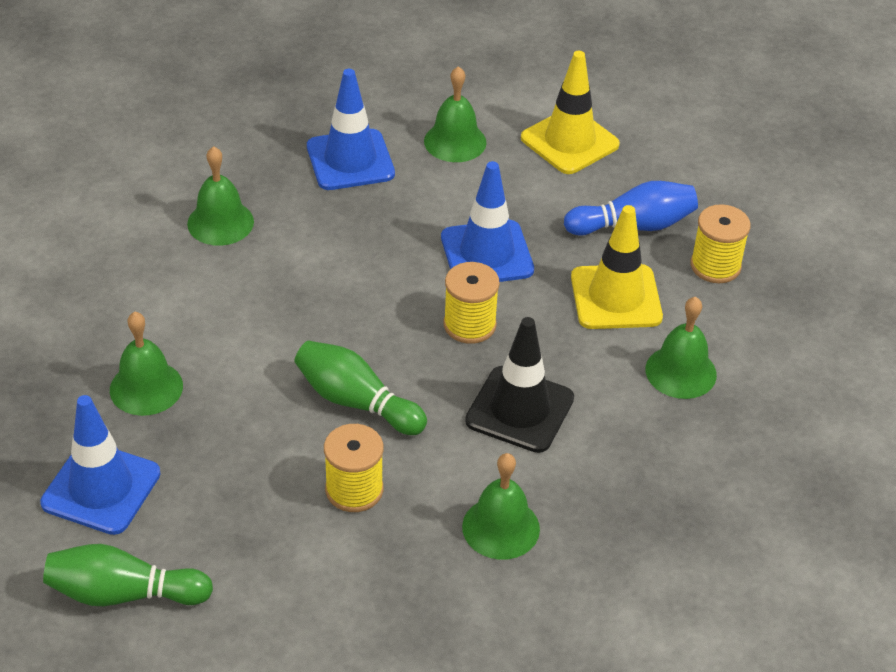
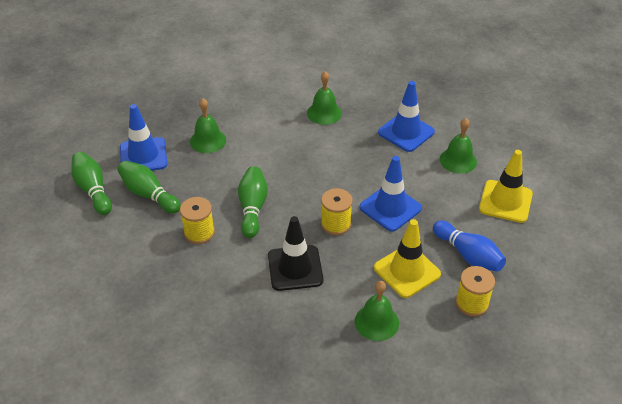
camera: 60 degrees right, 0 degrees up
(208, 519) = (149, 195): none -> green bowling pin
(501, 527) = (213, 295): green bell -> none

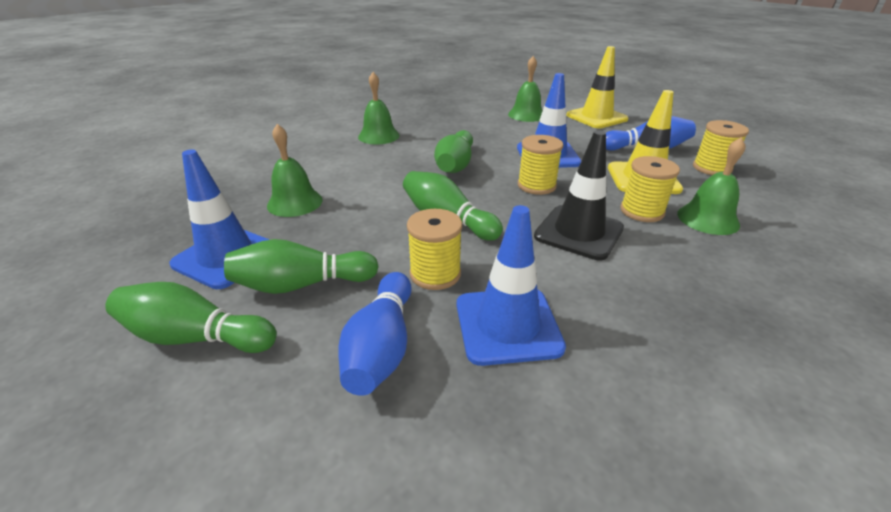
camera: 50 degrees left, 10 degrees down
(136, 246) = (382, 346): none -> blue bowling pin
(323, 173) = (455, 165): none -> green bowling pin
(353, 287) = (642, 211): none -> yellow spool
(406, 132) = (463, 118): blue traffic cone -> blue traffic cone (507, 325)

